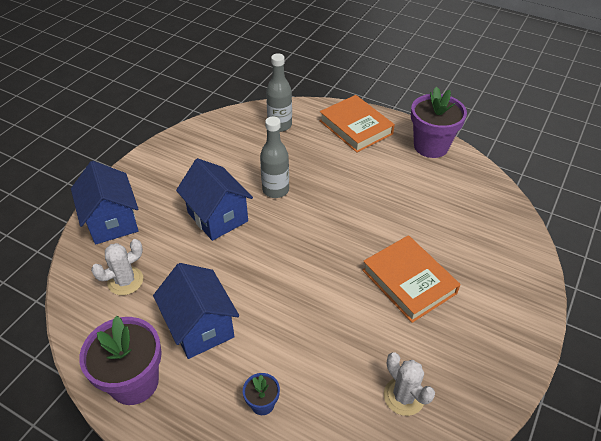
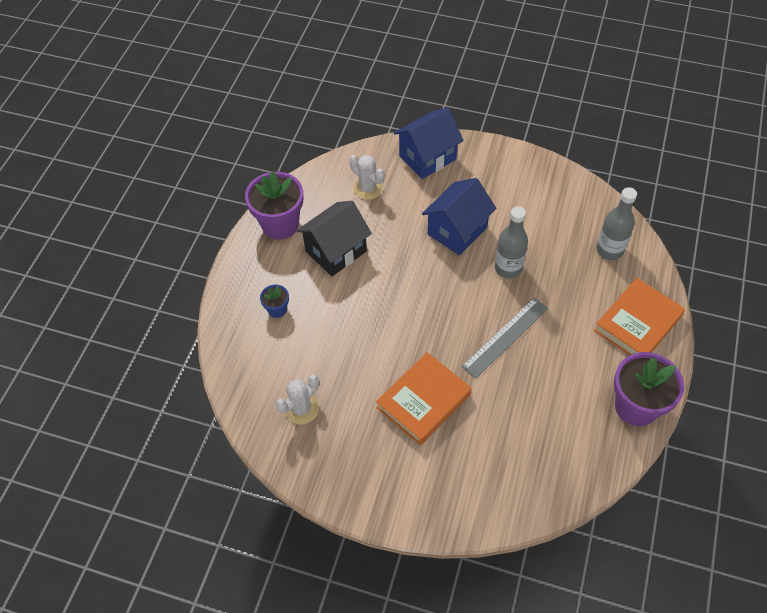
camera: 80 degrees right, 10 degrees up
(200, 327) = (336, 251): blue house -> black house
(350, 207) = (505, 337): none -> grey ruler

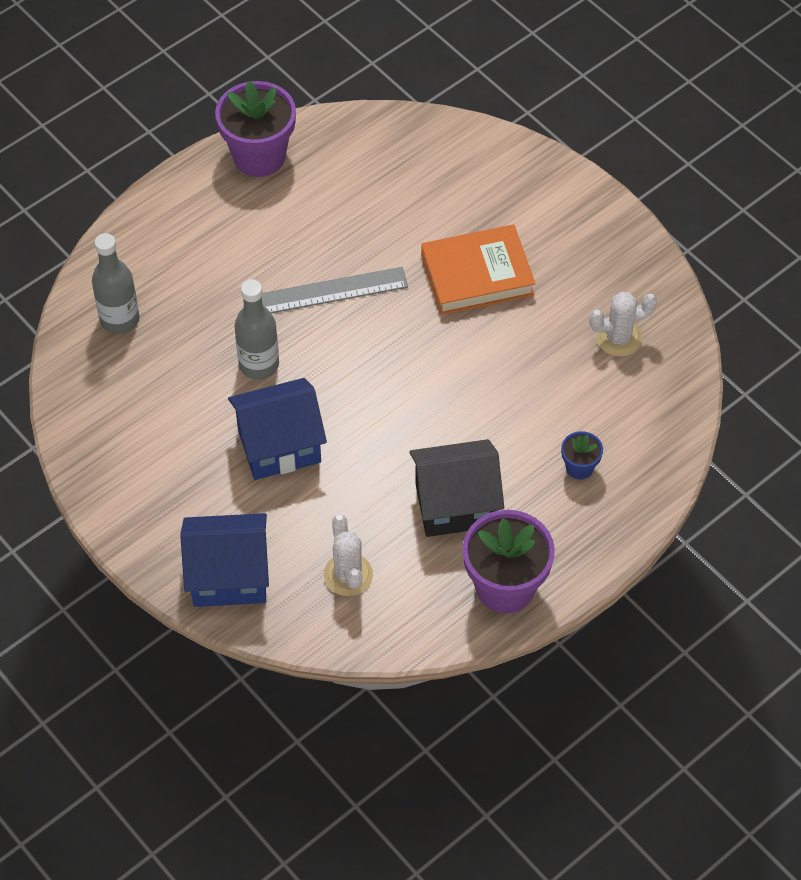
camera: 150 degrees left, 0 degrees up
(637, 324) = (174, 227): orange book -> none

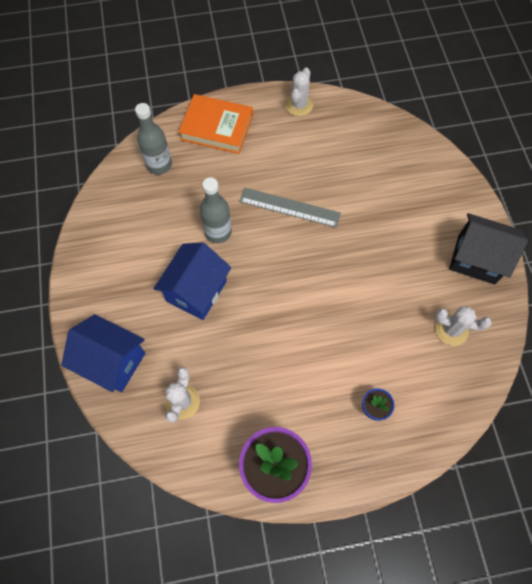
camera: 30 degrees right, 10 degrees up
(259, 156) = (299, 105): purple flower pot -> white cactus
(279, 446) = (196, 291): blue house -> blue house turned 75 degrees counterclockwise
(455, 505) = (277, 390): black house -> black house (476, 259)
(477, 275) = (384, 240): orange book -> orange book (217, 127)

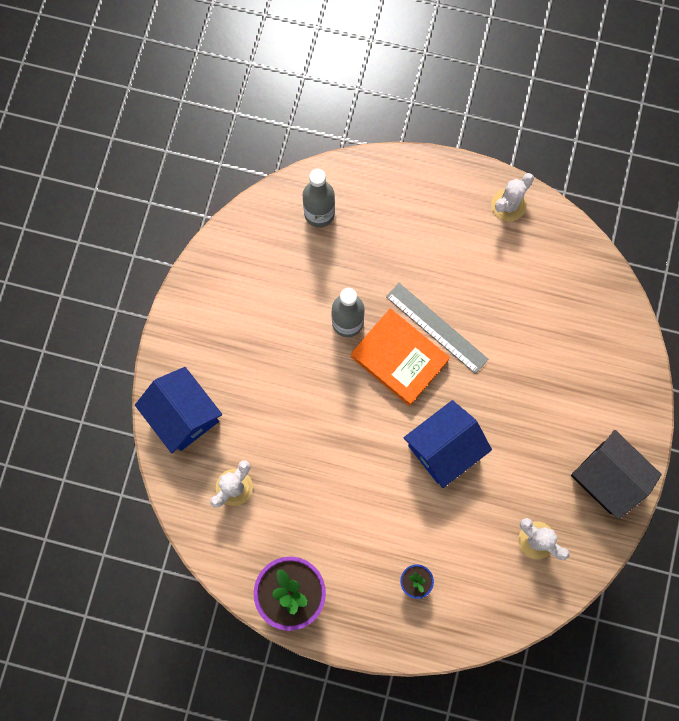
camera: 25 degrees right, 10 degrees up
(196, 291) = (297, 379): blue house -> blue house (443, 448)
(217, 127) = (402, 194): orange book -> orange book (399, 358)

